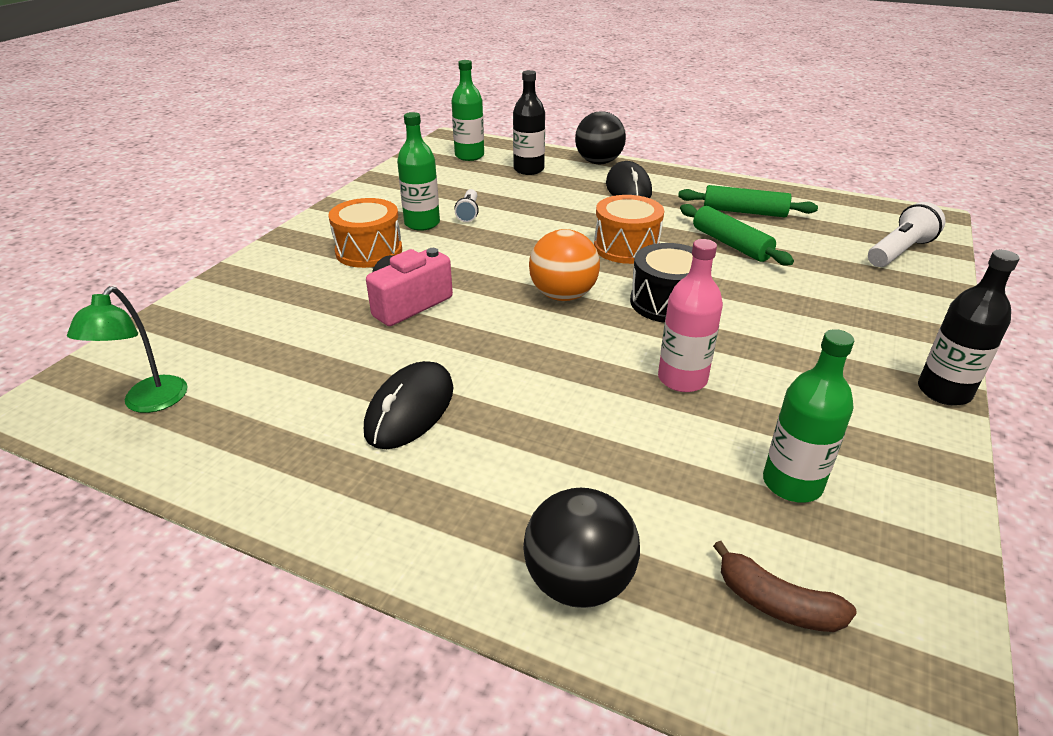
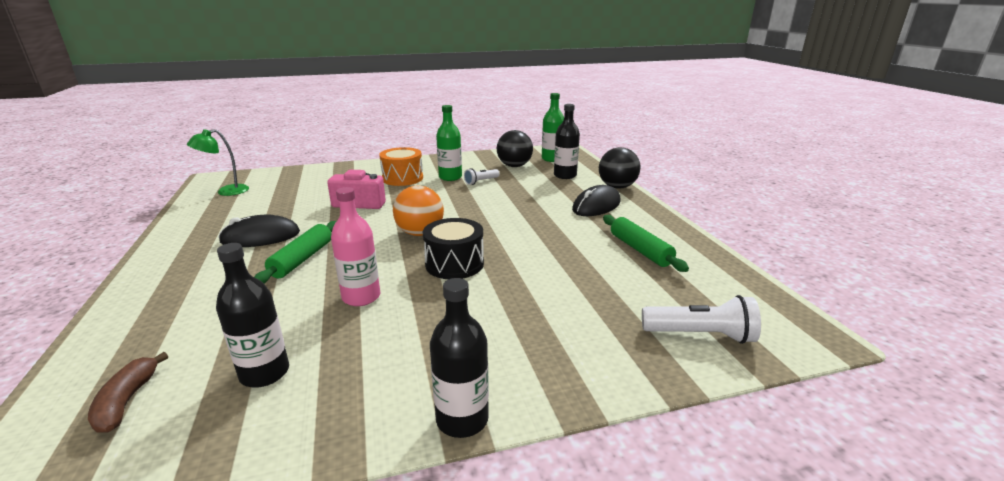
camera: 50 degrees right, 10 degrees down
(578, 582) = (130, 327): black ball -> black ball (514, 166)
(626, 247) = (510, 230): orange drum -> none
(730, 244) = (576, 260): green rolling pin -> green rolling pin (302, 259)
(792, 483) = (265, 373): green bottle -> black bottle

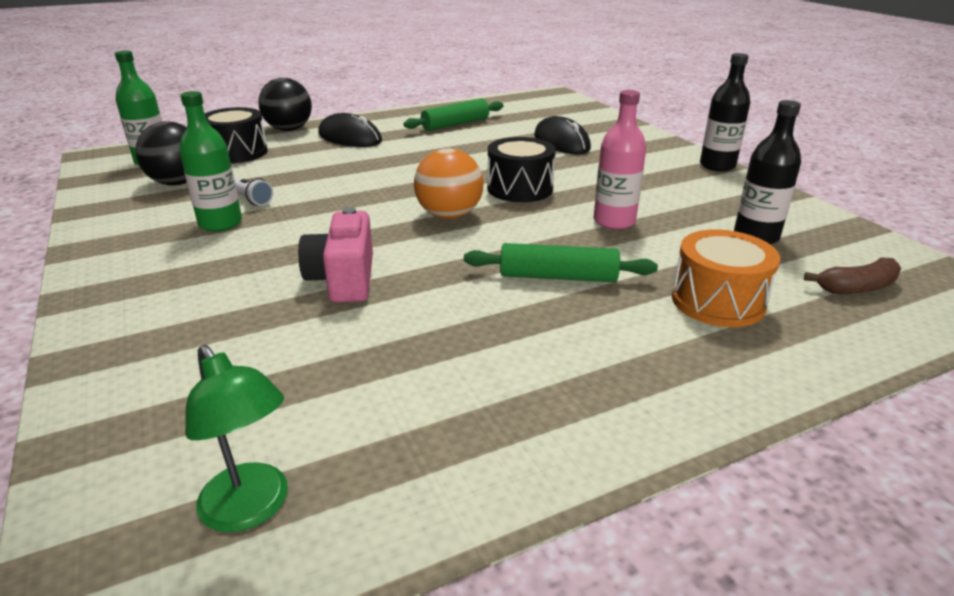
camera: 100 degrees left, 5 degrees up
(261, 237) = (507, 337): black mouse -> black mouse (561, 142)
(402, 178) = (212, 264): orange drum -> orange drum (717, 301)
(565, 175) = (237, 152): black bottle -> black drum
(700, 335) = (574, 114): white flashlight -> none

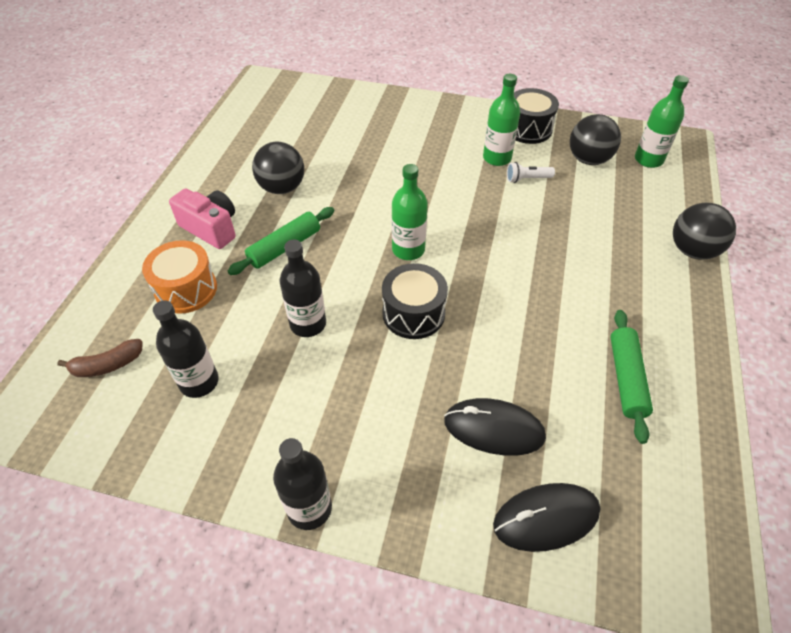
camera: 130 degrees right, 20 degrees up
(237, 152) = (640, 202): black drum -> black drum (528, 129)
(252, 509) = (264, 109): green lamp -> none
(343, 279) = (377, 175): pink camera -> pink camera (211, 228)
(350, 137) = (635, 278): black mouse -> black mouse (546, 518)
(449, 215) = (408, 250): orange ball -> green bottle
(467, 335) = (282, 188): none -> black ball
(614, 221) = (308, 324): pink bottle -> black bottle
(857, 287) = (107, 365): brown banana -> brown banana turned 135 degrees counterclockwise

